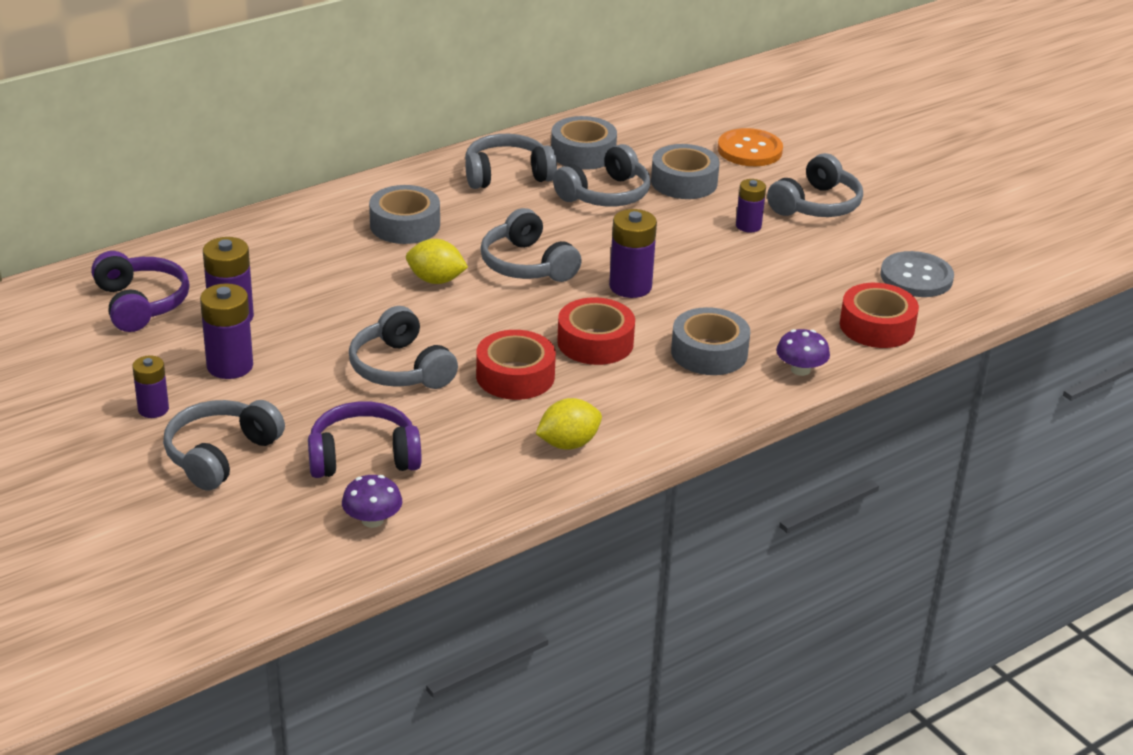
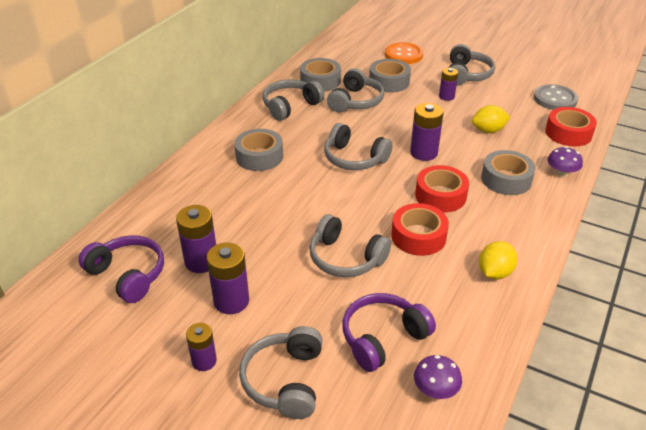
camera: 25 degrees left, 5 degrees up
(436, 280) = (311, 187): yellow lemon -> yellow lemon (488, 130)

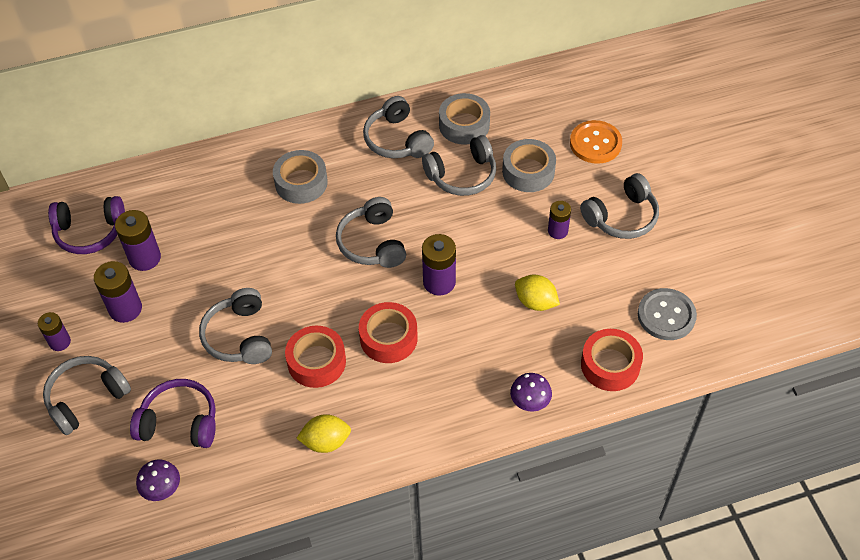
camera: 45 degrees right, 15 degrees up
(128, 275) = (90, 232): purple headphones -> purple headphones turned 90 degrees clockwise
(290, 106) = (397, 140): grey headphones -> grey headphones turned 120 degrees counterclockwise
(506, 179) = (468, 367): grey tape -> none

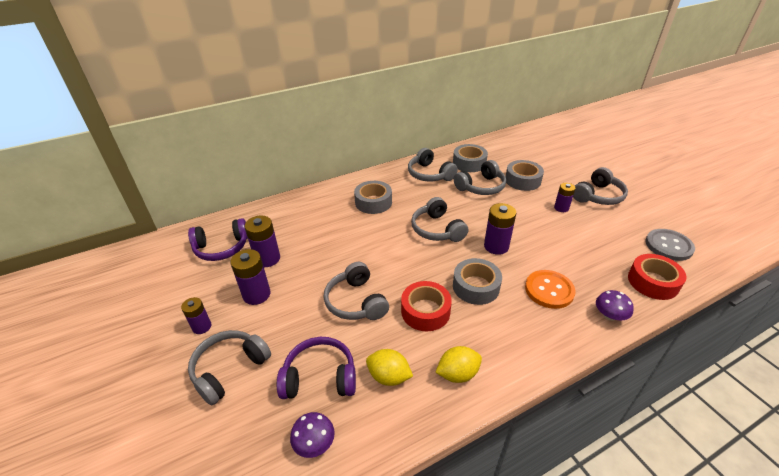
camera: 10 degrees left, 15 degrees down
(388, 338) = (476, 287): red tape -> grey tape
(535, 302) = (572, 249): yellow lemon -> yellow lemon (389, 376)
(595, 143) = (556, 163): orange button -> orange button (549, 290)

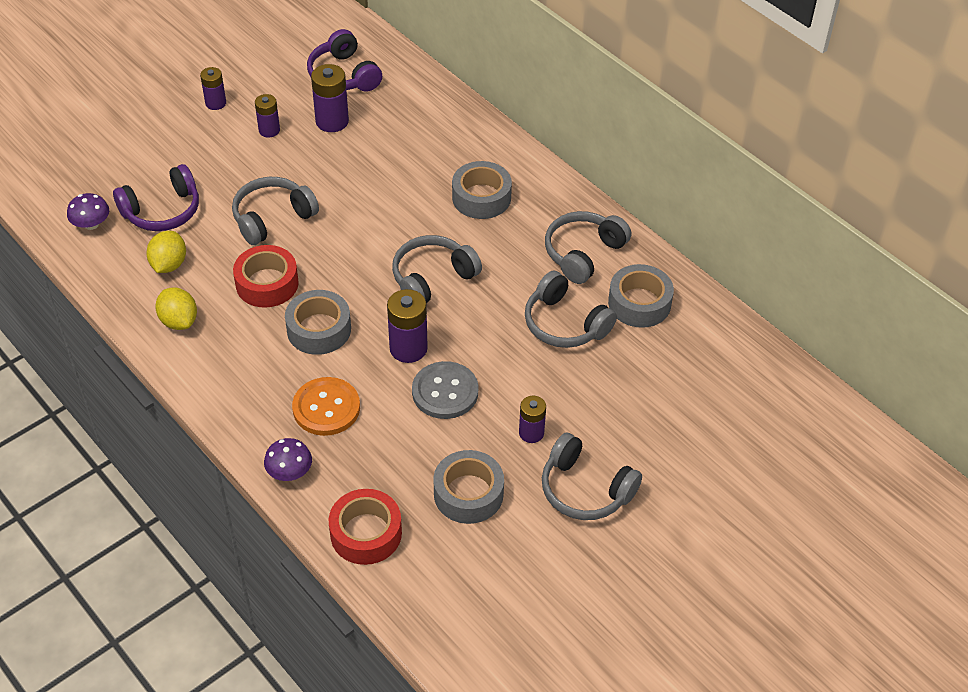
camera: 75 degrees right, 10 degrees up
(229, 369) = (164, 142): grey headphones -> none
(256, 294) = (269, 130): purple battery -> purple battery, size x0.64
(320, 377) = (162, 211): purple headphones -> purple headphones turned 75 degrees clockwise
(523, 180) = (604, 381): grey tape -> grey tape (468, 493)
(668, 246) = (460, 572): grey button -> grey button (445, 392)

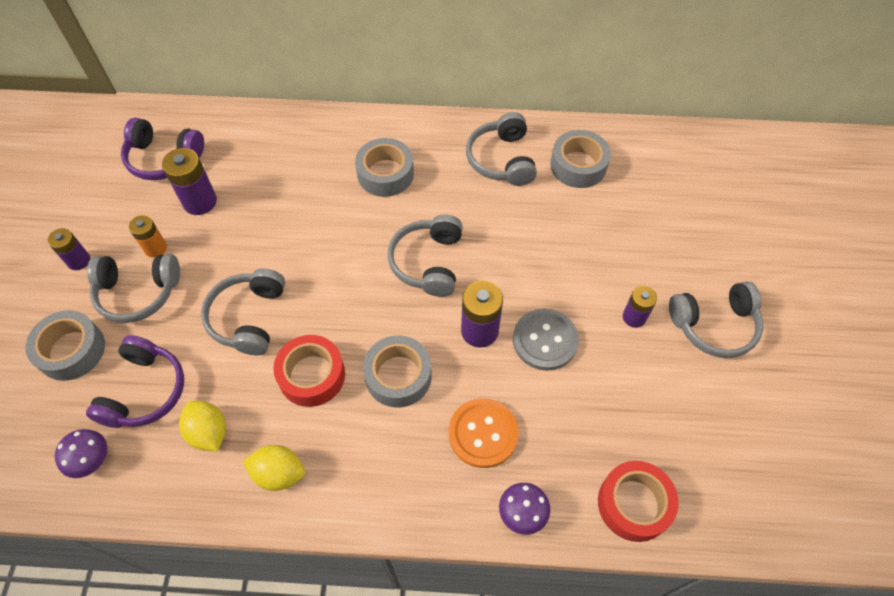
camera: 45 degrees left, 10 degrees up
(269, 130) = (155, 248): purple battery -> orange battery
(468, 493) = (655, 401): grey tape -> grey tape (71, 350)
(565, 324) = (554, 219): grey headphones -> grey headphones (138, 292)

